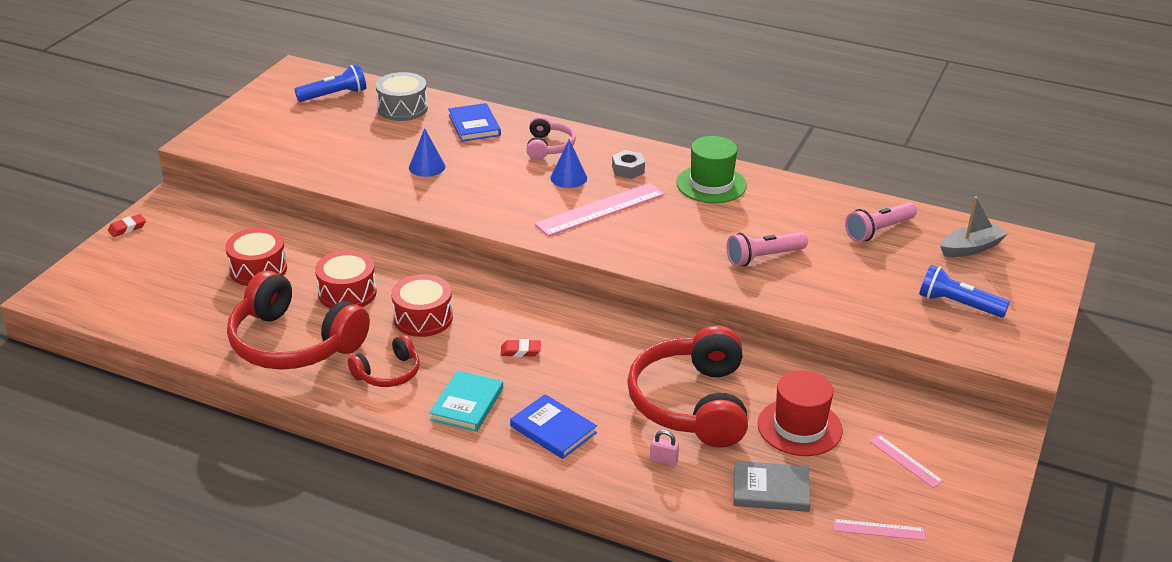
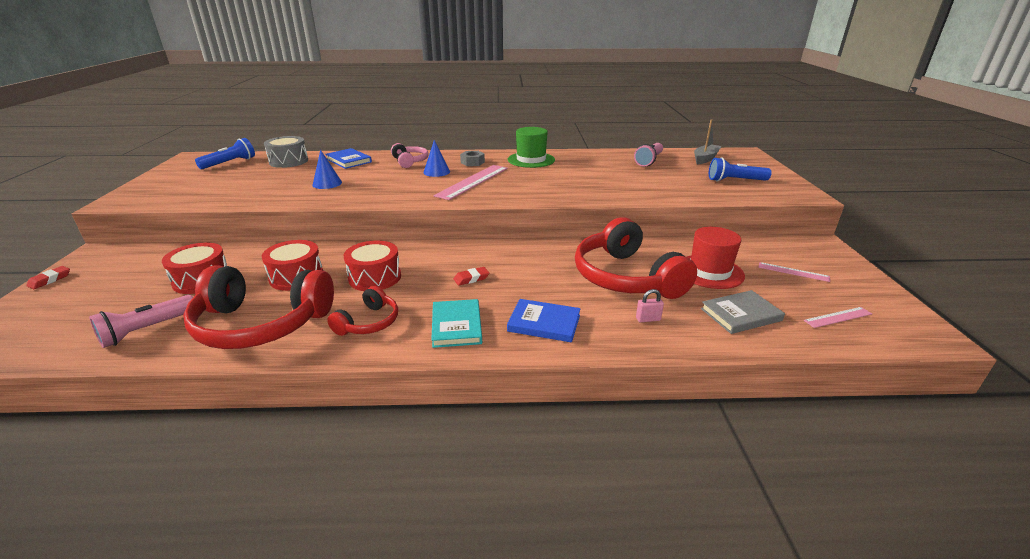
camera: 25 degrees left, 5 degrees down
(764, 257) = (601, 183): pink flashlight -> pink flashlight (147, 330)

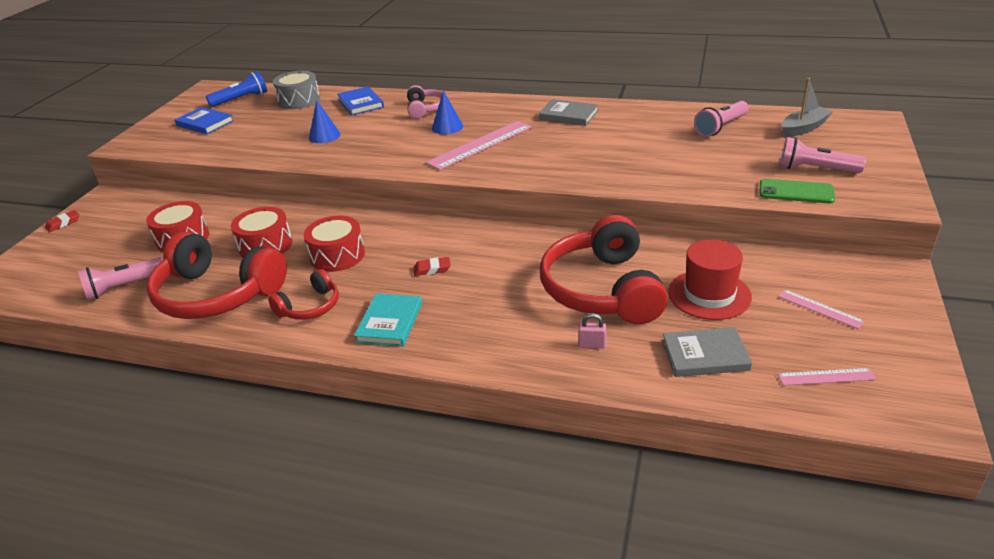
camera: 20 degrees right, 5 degrees up
(472, 162) = (496, 115): grey nut -> none
(531, 160) = (568, 115): green hat -> grey book
(544, 323) = (477, 333): blue book -> blue book (205, 123)
(735, 180) = (816, 169): blue flashlight -> pink flashlight
(735, 194) = (796, 192): none -> green phone

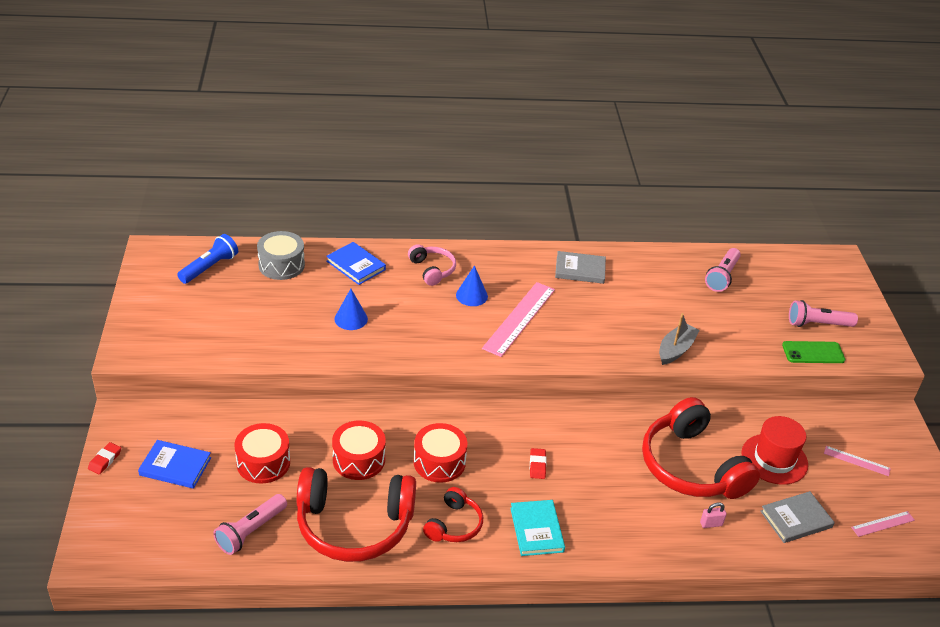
camera: 25 degrees left, 5 degrees up
(205, 123) = (196, 310): blue book -> blue book (175, 466)
(432, 269) = (537, 465): red eraser -> red eraser turned 60 degrees counterclockwise
(803, 128) = (789, 273): grey boat -> grey boat (675, 350)

